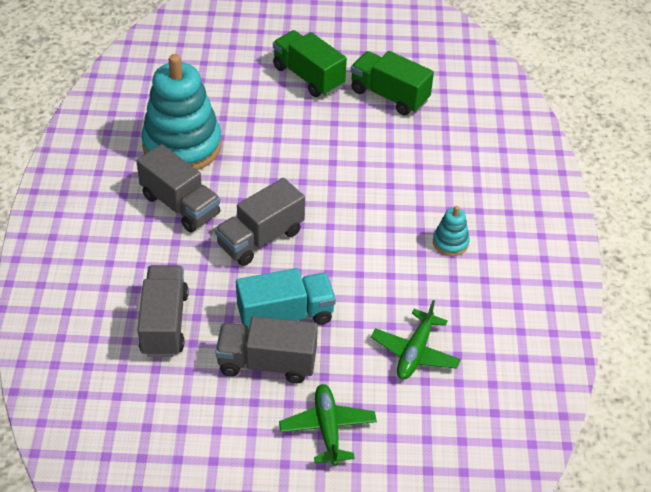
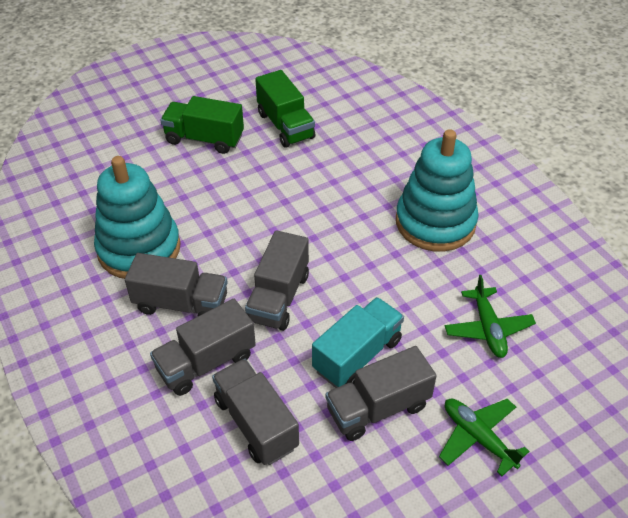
camera: 30 degrees left, 0 degrees up
(163, 259) = (206, 362): none -> grey truck
(389, 95) = (285, 125): green truck -> green truck turned 120 degrees counterclockwise
(450, 243) = (435, 222): turquoise stacking toy -> turquoise stacking toy, size x2.32

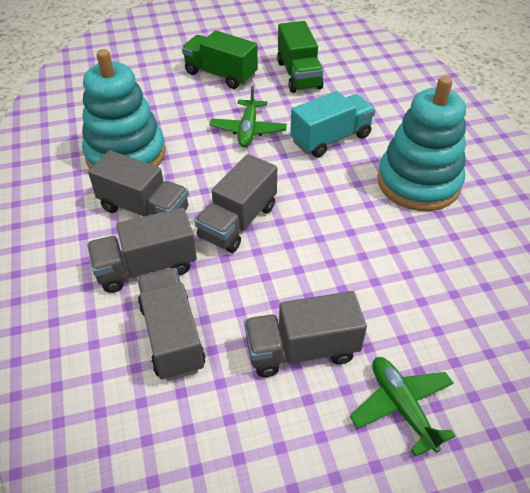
camera: 15 degrees right, 0 degrees up
(357, 355) = (297, 292): turquoise truck -> turquoise truck (331, 139)
(488, 328) = (445, 295): green plane -> green plane (248, 130)

